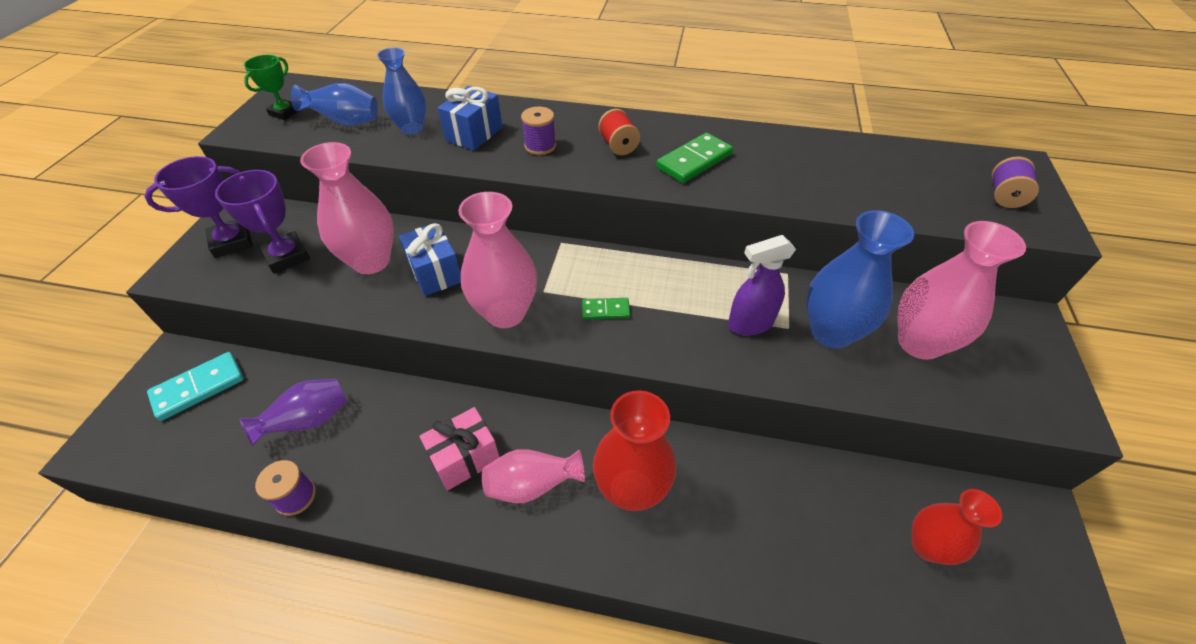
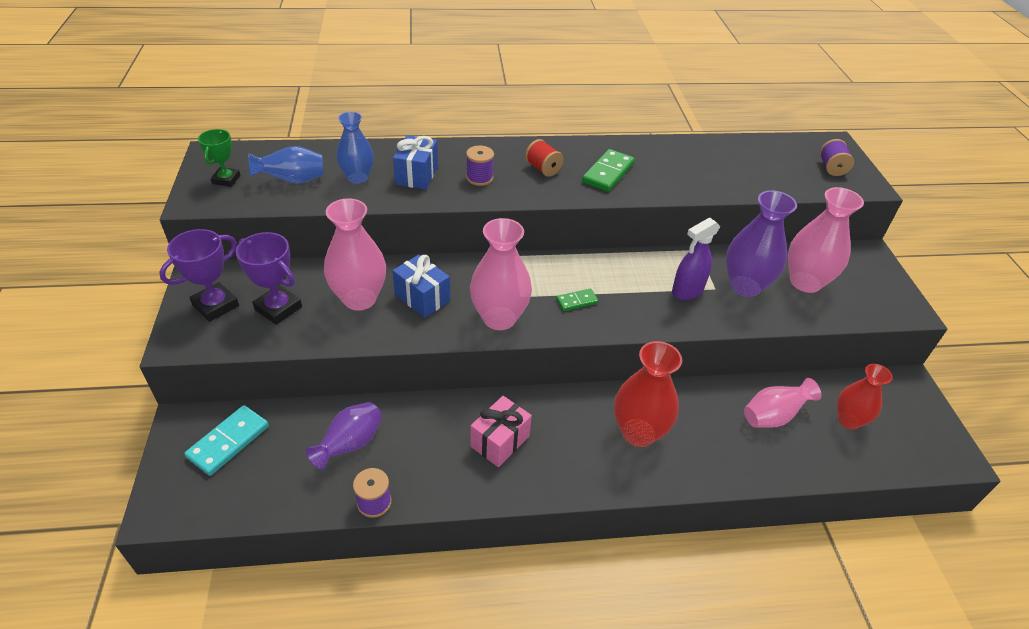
camera: 20 degrees left, 5 degrees down
(532, 485) = (563, 448): pink vase -> pink vase (773, 416)
(831, 332) = (745, 286): blue vase -> purple vase

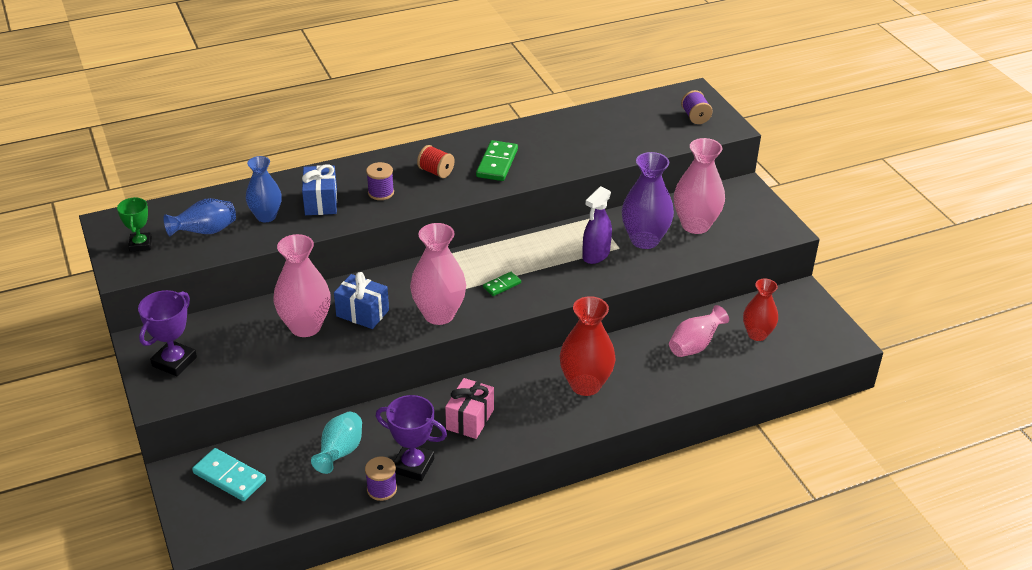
camera: 15 degrees left, 5 degrees down
(228, 442) = (229, 477): turquoise domino -> turquoise domino turned 75 degrees counterclockwise
(278, 308) = (234, 351): purple trophy -> purple trophy (413, 465)
(350, 444) = (340, 453): purple vase -> turquoise vase

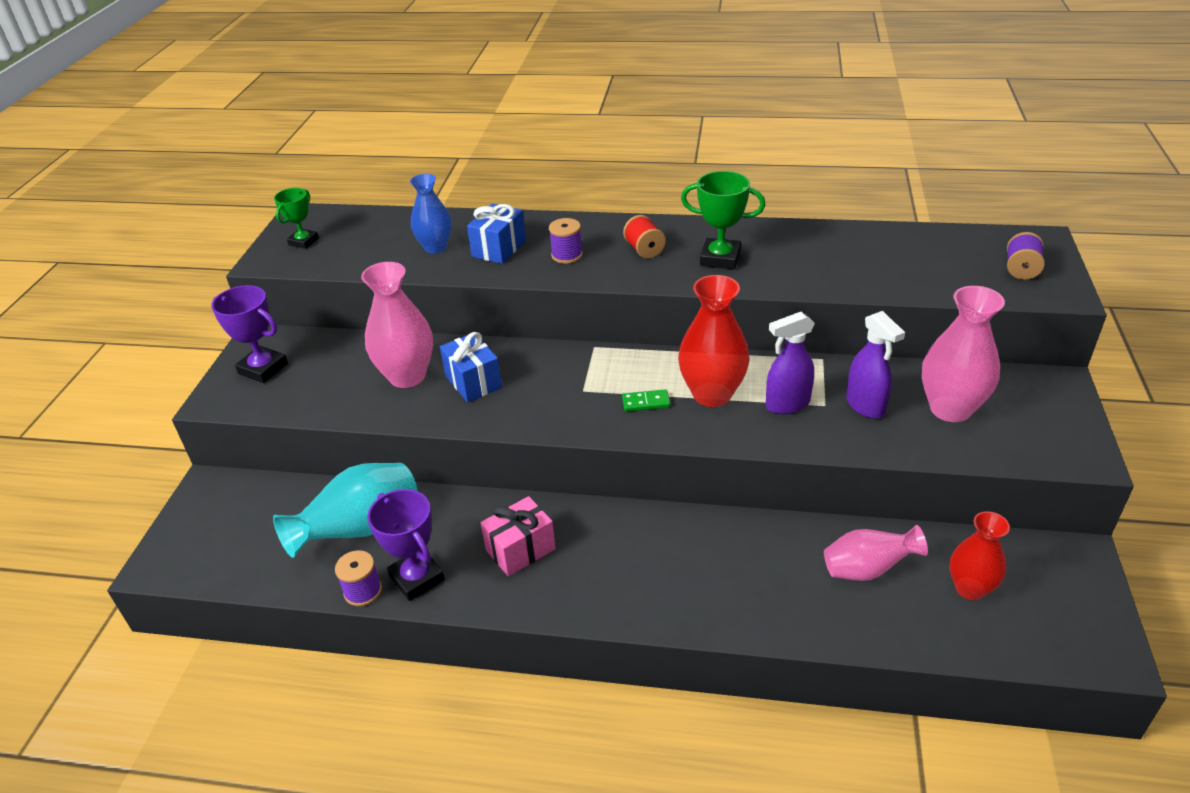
camera: 35 degrees right, 0 degrees up
(174, 362) = (263, 369): purple trophy -> purple trophy turned 60 degrees clockwise
(205, 232) = (368, 246): blue vase -> none
(229, 477) = (243, 509): turquoise domino -> none
(340, 453) = (361, 529): turquoise vase -> turquoise vase, size x1.52
(439, 314) = (549, 411): pink vase -> none
(497, 163) = (720, 258): green domino -> green trophy
(585, 385) = (686, 563): red vase -> red vase (712, 394)
(644, 240) = (865, 406): purple vase -> purple spray bottle

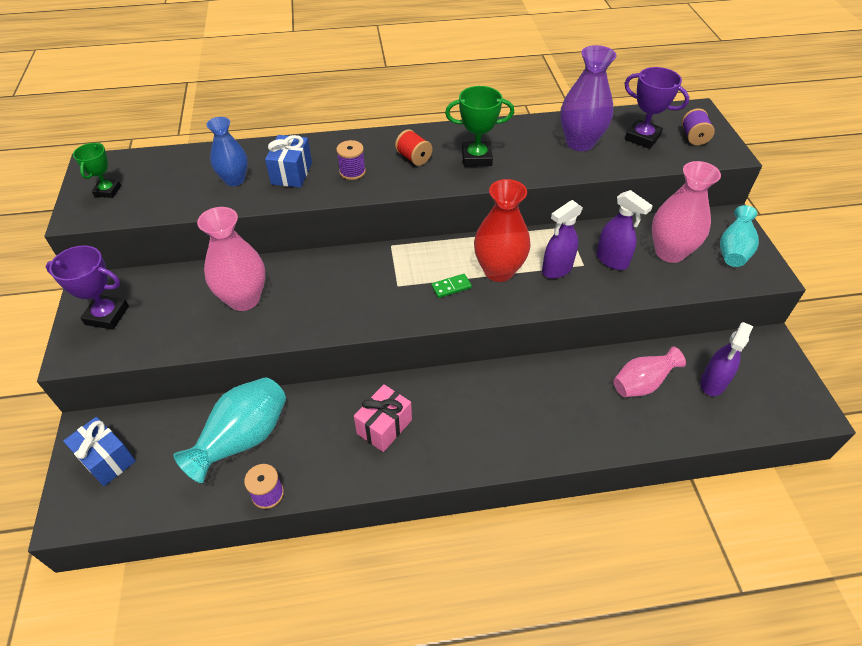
camera: 20 degrees left, 10 degrees up
(417, 578) = (309, 471): purple trophy -> purple trophy (642, 137)
(473, 382) = (303, 294): blue gift -> blue gift (107, 459)
(860, 258) = (580, 143): none -> purple vase
(970, 588) = (713, 383): red vase -> purple spray bottle
(1043, 421) = (733, 251): none -> turquoise vase

